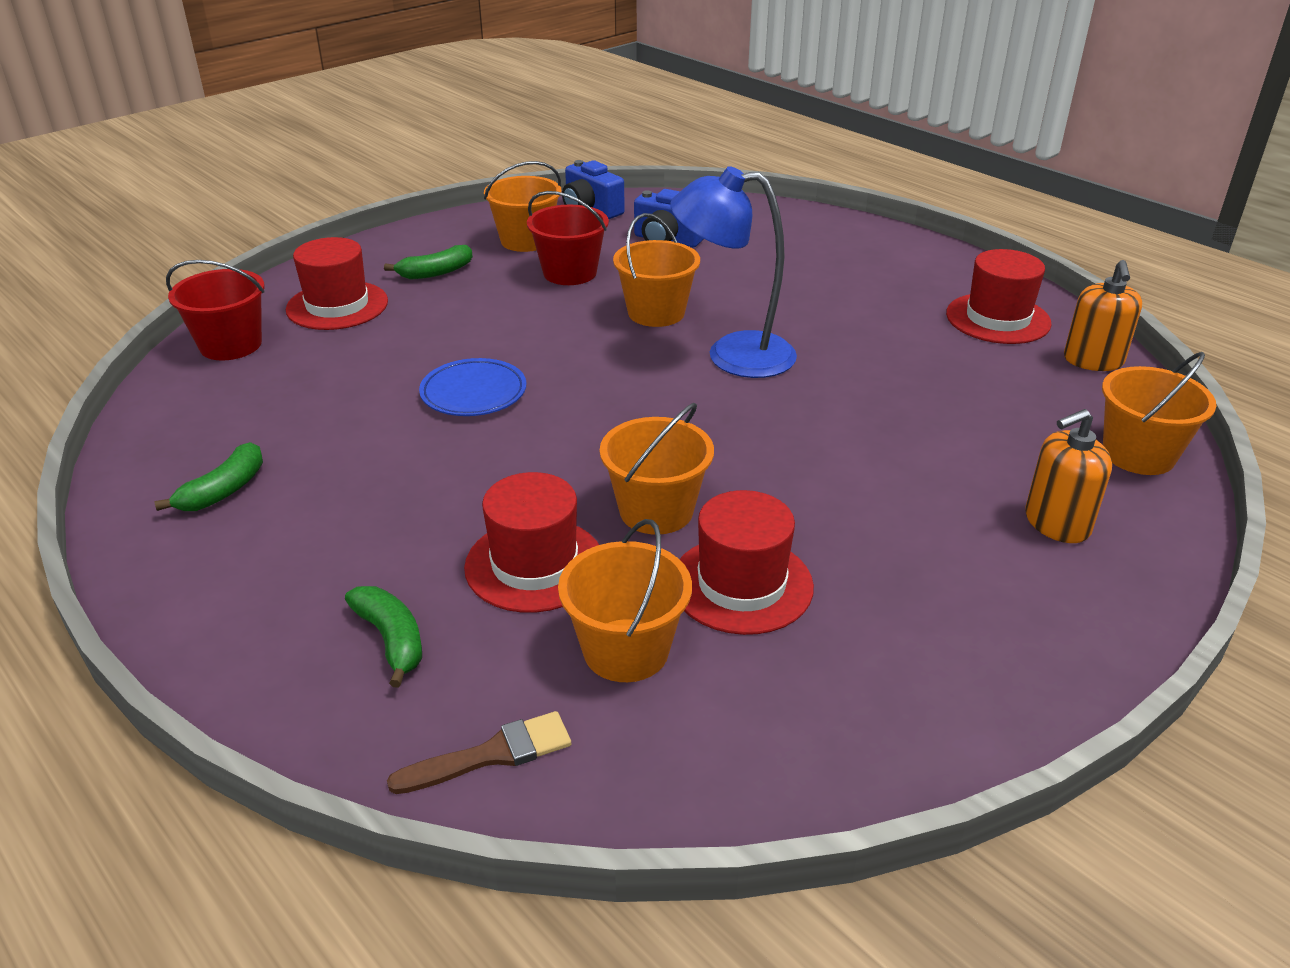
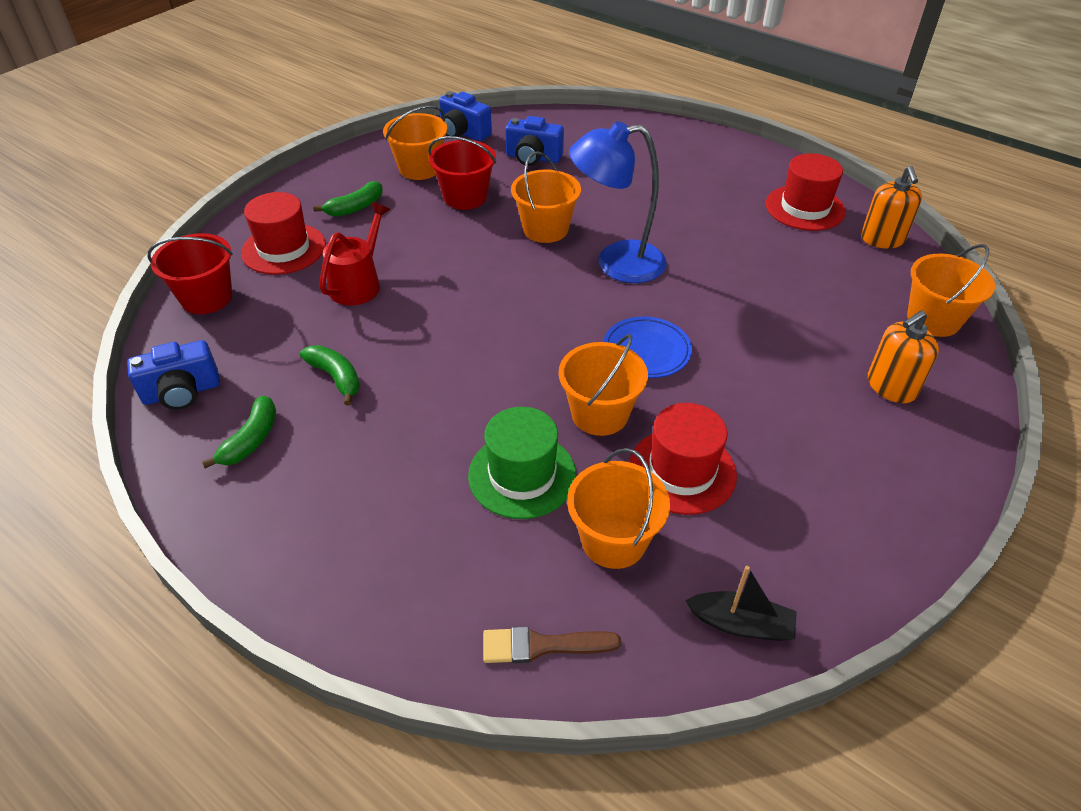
camera: 10 degrees left, 10 degrees up
(165, 434) = (182, 392): none -> blue camera
(391, 640) = (433, 558): green banana -> green banana (336, 378)
(410, 347) = (358, 284): none -> red watering can
(473, 393) = (424, 322): blue plate -> blue plate (646, 351)
(492, 754) = (542, 645): brown brush -> brown brush turned 150 degrees counterclockwise
(534, 564) = (522, 475): red hat -> green hat
(763, 767) = (741, 624): none -> black boat

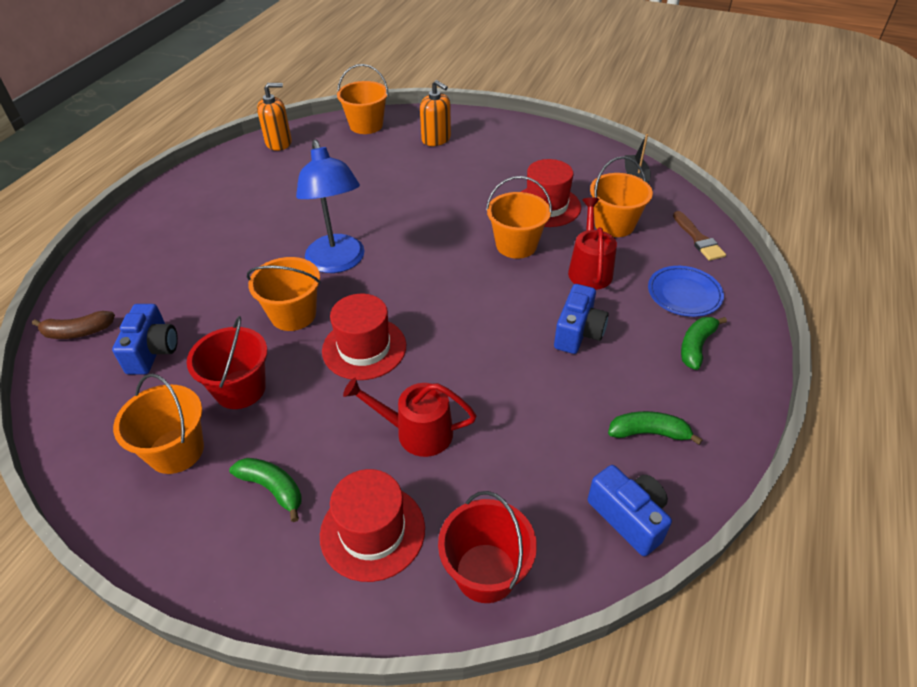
camera: 105 degrees left, 0 degrees up
(336, 378) = (551, 402): green banana -> green banana (696, 346)
(463, 132) = (84, 431): blue camera -> blue camera (578, 332)
(522, 475) = (589, 270): green hat -> red watering can
(573, 125) = (77, 332): none -> brown banana
(646, 351) = (443, 233): blue plate -> blue plate (684, 294)
(805, 208) = (240, 176): red hat -> red hat (364, 348)

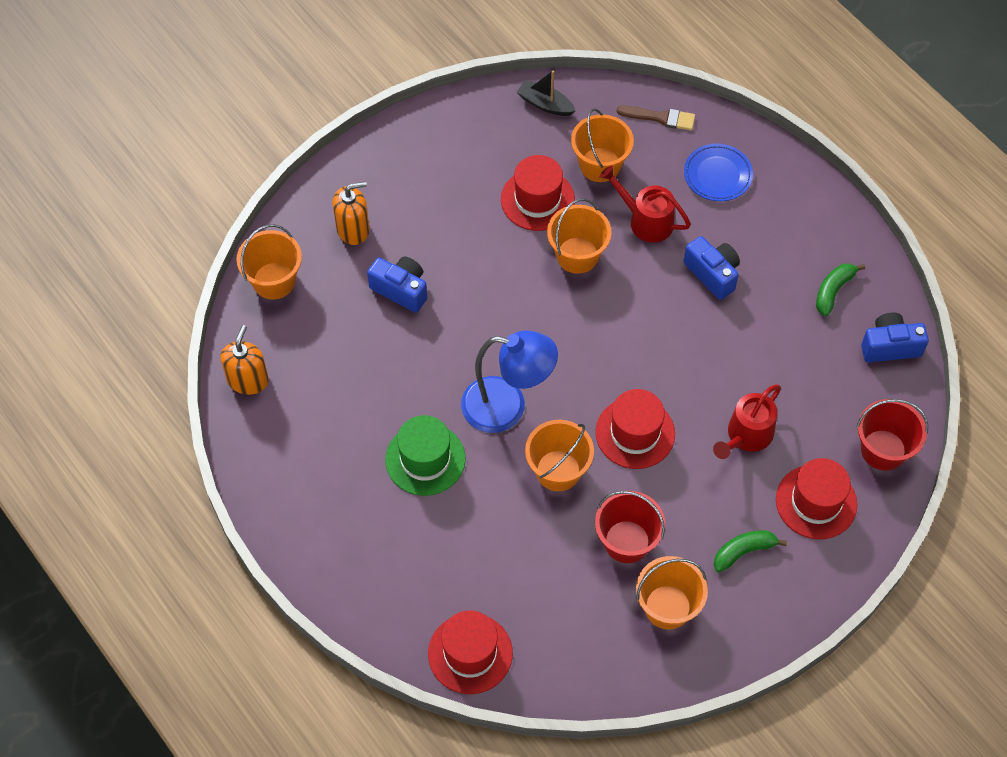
camera: 60 degrees left, 15 degrees up
(77, 332) = (470, 653): brown banana -> red hat
(153, 351) = (537, 596): blue camera -> blue camera (401, 290)
(260, 239) = (425, 459): none -> green hat
(696, 346) = (775, 206): green banana -> none

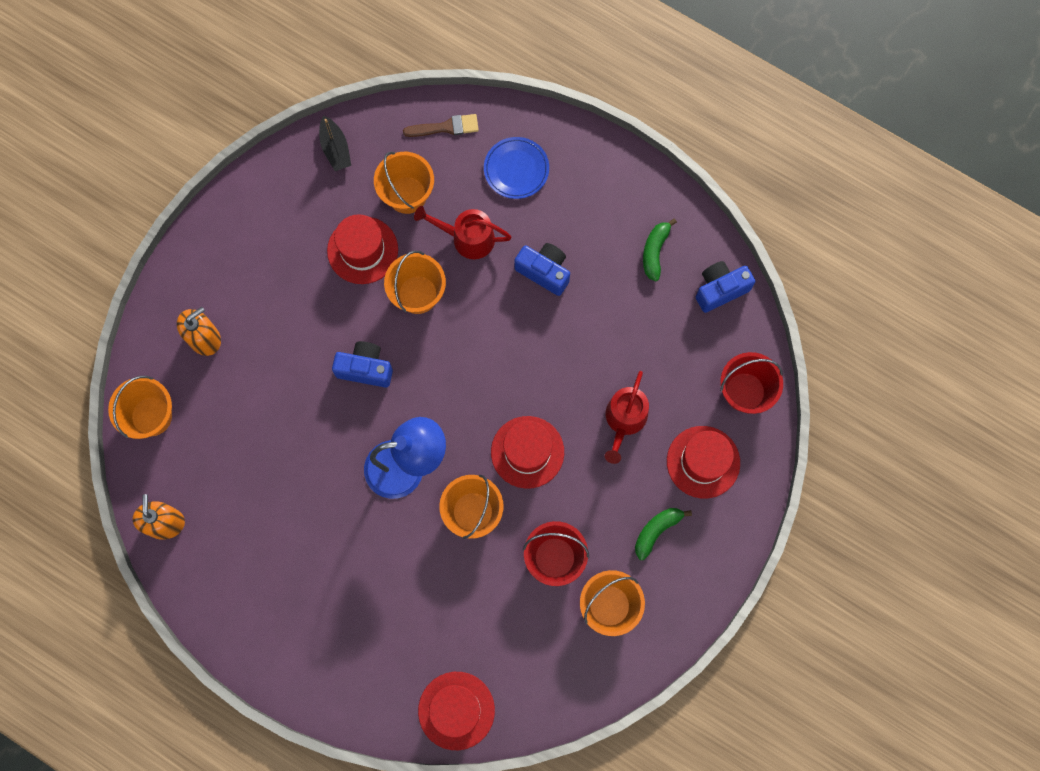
camera: 20 degrees left, 15 degrees up
(401, 290) = (271, 385): blue camera -> blue camera (365, 369)
(425, 459) = (352, 543): green hat -> none
(545, 104) = (335, 148): black boat -> black boat turned 120 degrees counterclockwise

